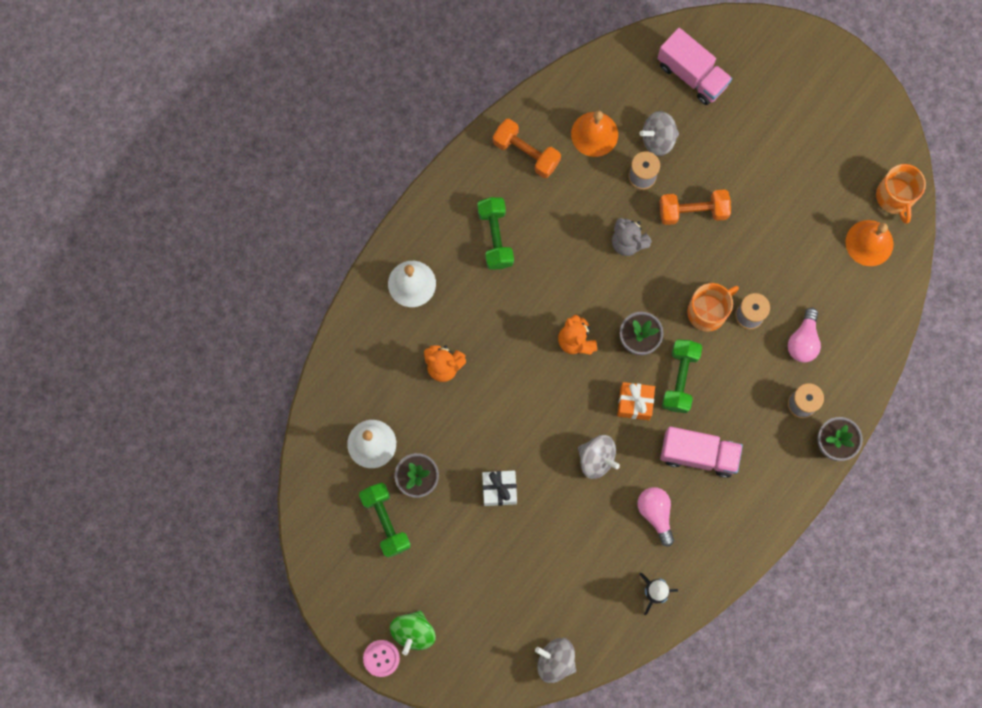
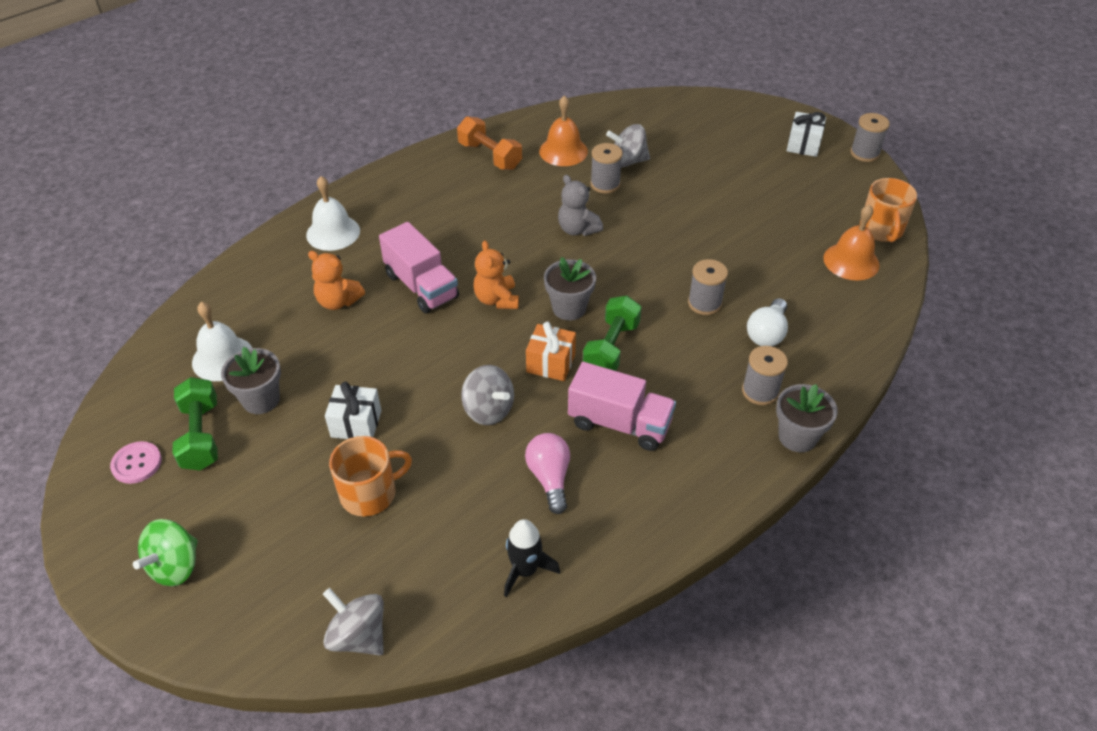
camera: 10 degrees right, 30 degrees down
(381, 658) = (115, 591): pink button -> pink button (137, 463)
(495, 237) = (436, 209): green dumbbell -> none
(692, 75) = (671, 124): pink truck -> pink truck (421, 286)
(693, 211) = (654, 215): orange dumbbell -> none
(708, 311) = (656, 294): orange mug -> orange mug (370, 493)
(803, 341) = (767, 333): pink light bulb -> white light bulb
(821, 86) = (803, 145): none -> white gift
(879, 89) = (864, 153): none -> grey spool

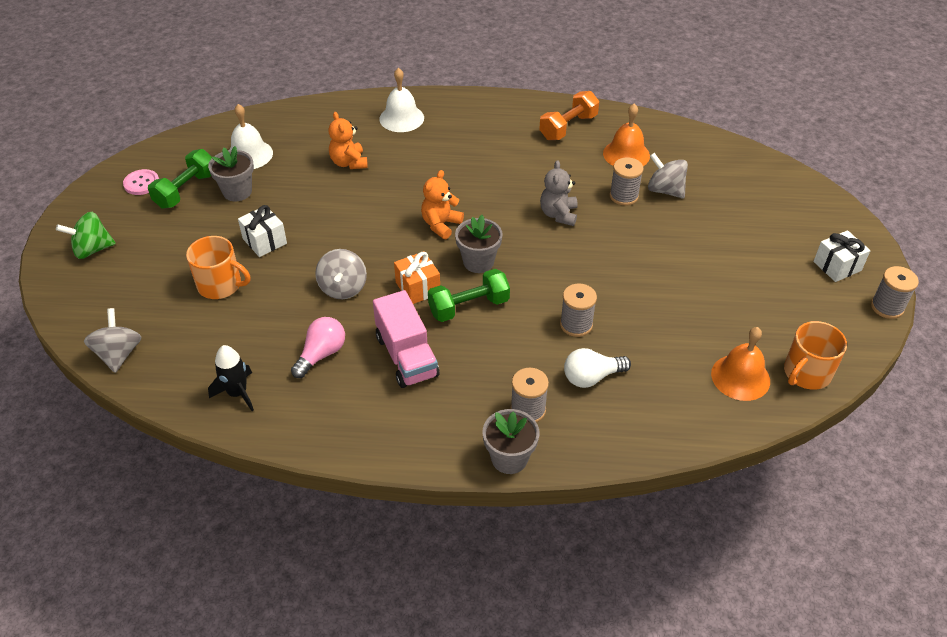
camera: 45 degrees right, 0 degrees up
(421, 286) = (407, 185): pink truck -> none
(490, 156) = (568, 127): orange dumbbell -> orange dumbbell turned 45 degrees clockwise

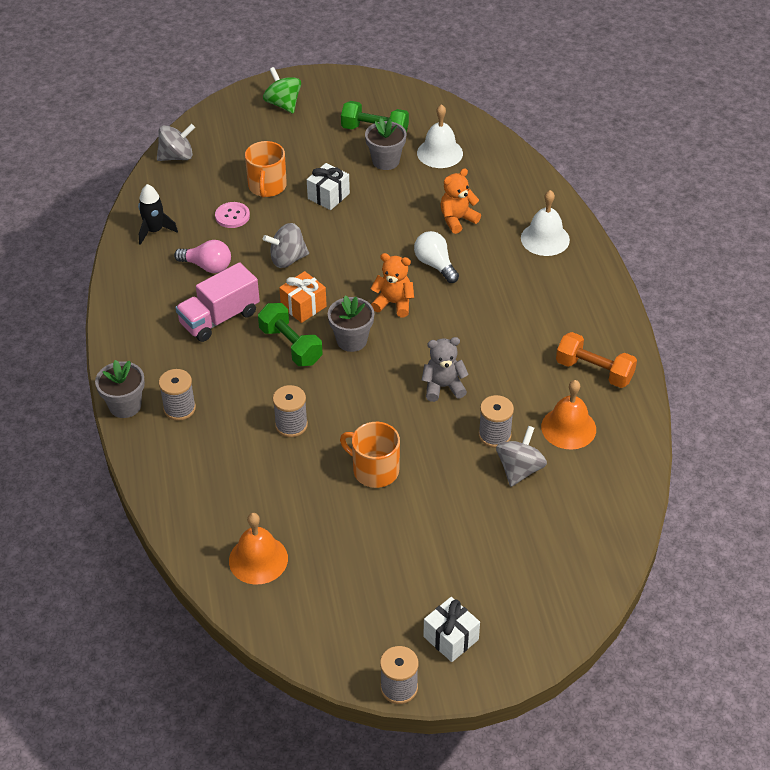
camera: 75 degrees right, 0 degrees up
(141, 183) = (373, 103): pink button -> pink button (232, 216)
(591, 377) = (228, 446): white light bulb -> white light bulb (435, 265)
(806, 373) = (278, 614): orange mug -> orange mug (374, 470)

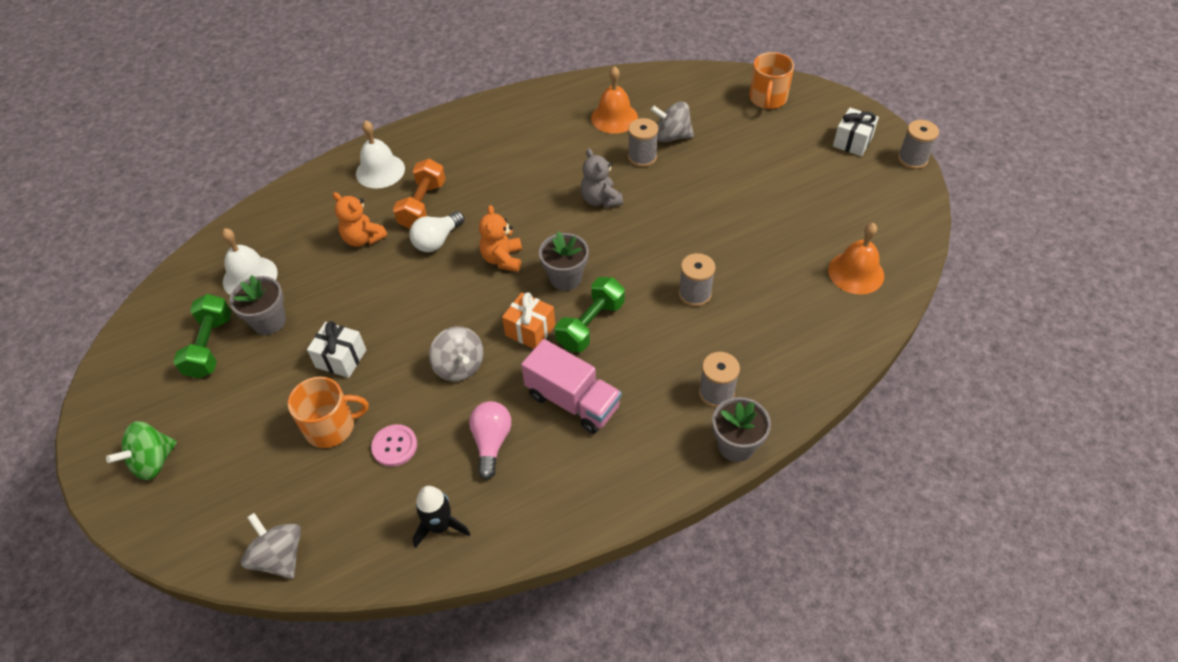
camera: 105 degrees left, 5 degrees up
(374, 470) = (718, 222): orange mug -> orange mug (767, 99)
(594, 371) = (544, 114): orange dumbbell -> orange dumbbell (422, 205)

